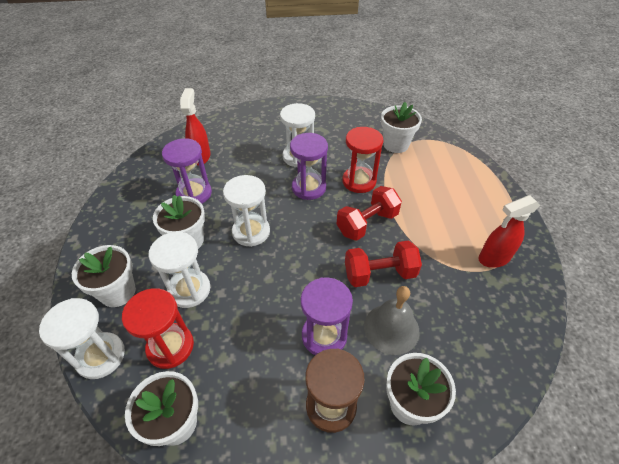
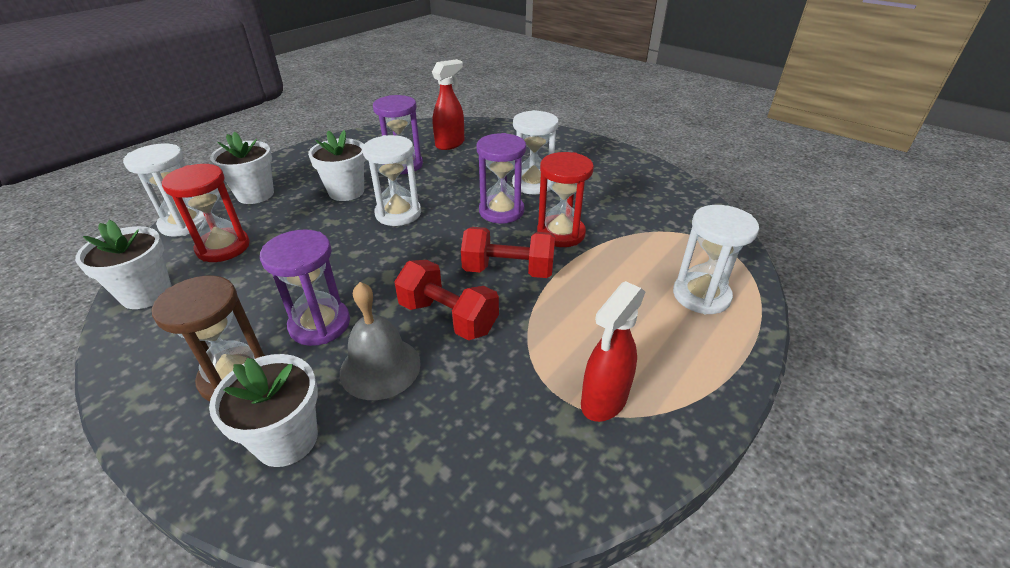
camera: 45 degrees right, 10 degrees down
(189, 290) = (293, 222): white hourglass -> white hourglass (701, 295)
(395, 144) = (660, 226): white flower pot -> none
(493, 258) = (603, 401): red spray bottle -> red spray bottle turned 75 degrees counterclockwise

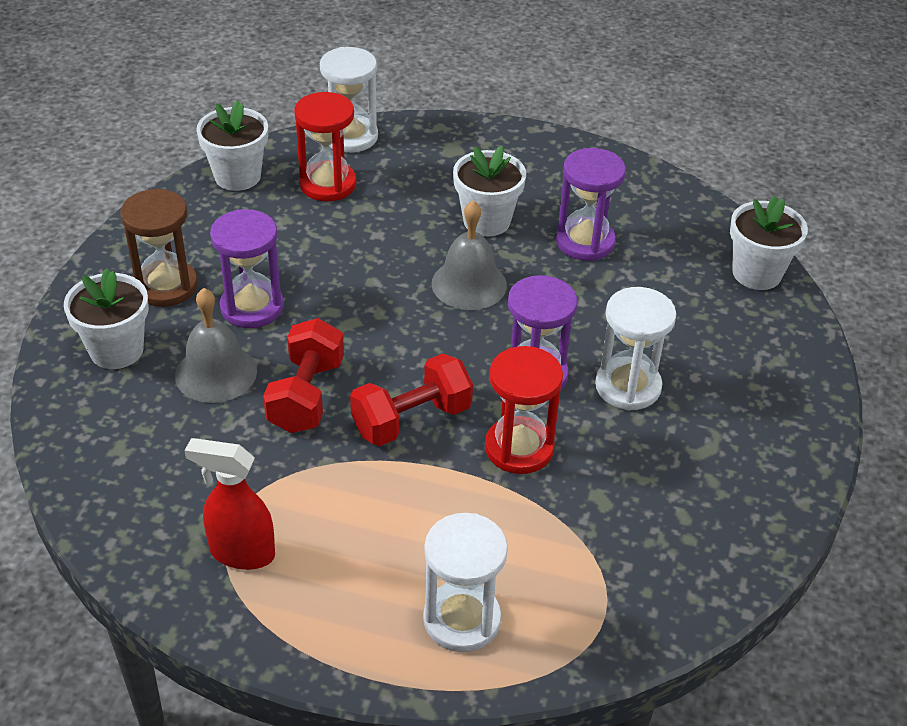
camera: 65 degrees right, 5 degrees up
(255, 194) = (433, 155): white flower pot -> white flower pot (757, 273)
(398, 213) = (469, 284): white hourglass -> grey bell
(450, 144) = (679, 264): red spray bottle -> none
(508, 270) = (411, 420): red dumbbell -> red dumbbell turned 75 degrees clockwise

